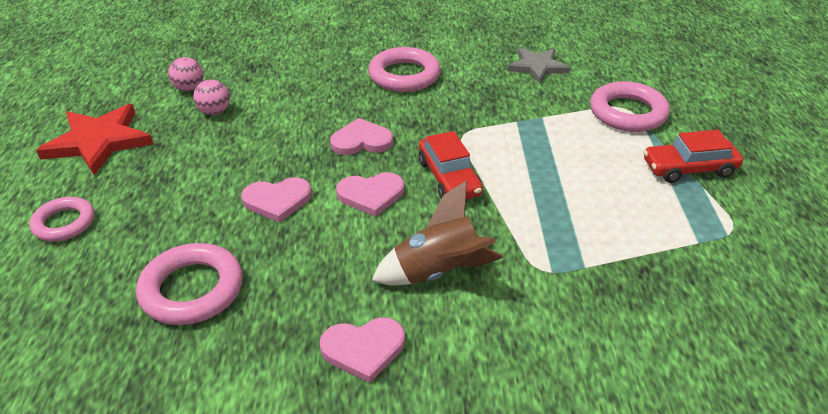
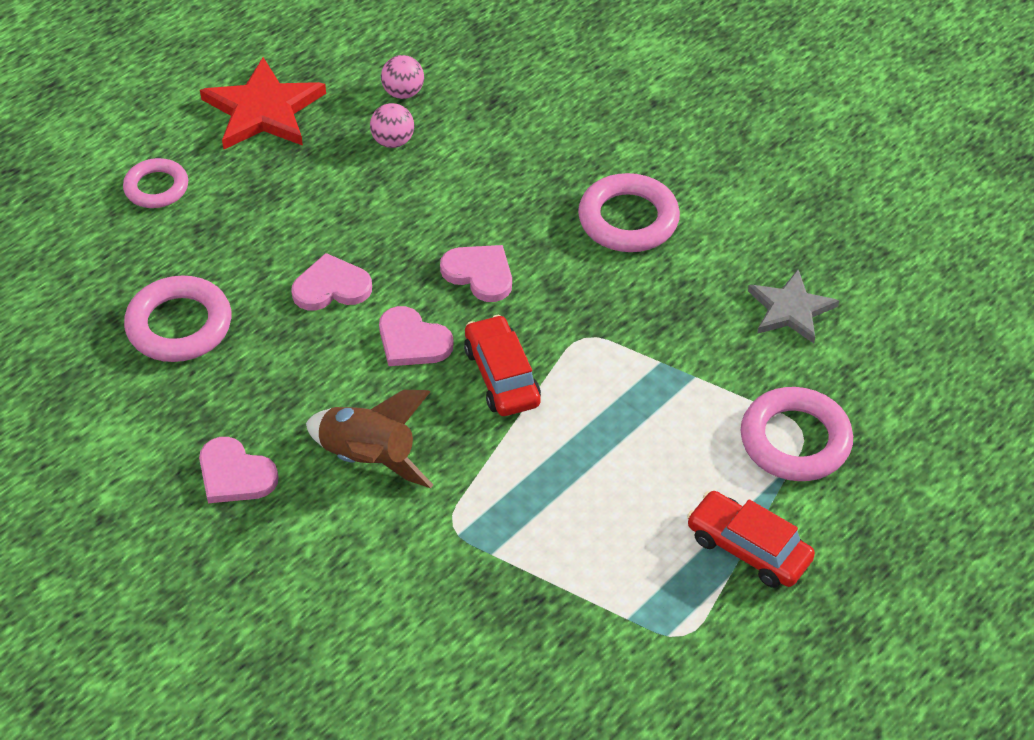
camera: 45 degrees right, 10 degrees up
(277, 200) = (331, 287): pink heart -> pink heart turned 135 degrees clockwise
(449, 178) = (502, 376): red car -> red car turned 135 degrees clockwise

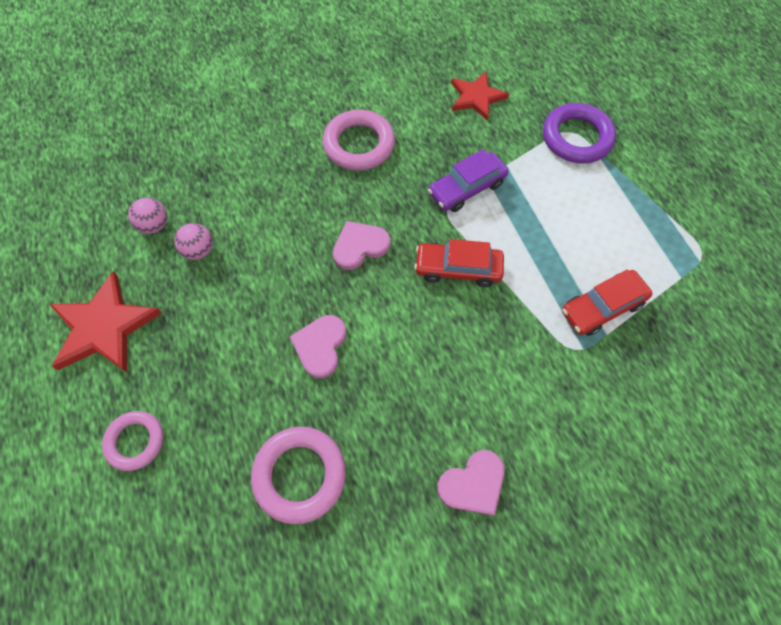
camera: 65 degrees left, 15 degrees up
(369, 458) = (495, 381): brown rocket -> none
(412, 341) = (400, 311): pink heart -> none
(629, 346) = (466, 188): none -> purple car
(748, 548) = (648, 194): red car -> red car (602, 307)
(790, 309) = (476, 97): grey star -> red star
(795, 440) = (576, 138): pink ring -> purple ring

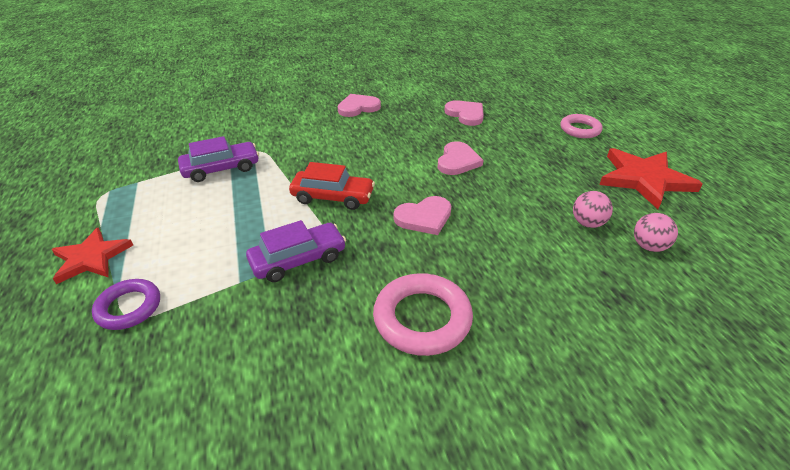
camera: 175 degrees left, 25 degrees down
(299, 475) = (465, 114): pink ring -> pink heart
(476, 97) = (232, 380): red star -> red star (91, 258)
(576, 138) = (129, 307): purple ring -> purple ring, size x0.65
(602, 307) = (221, 169): red car -> purple car

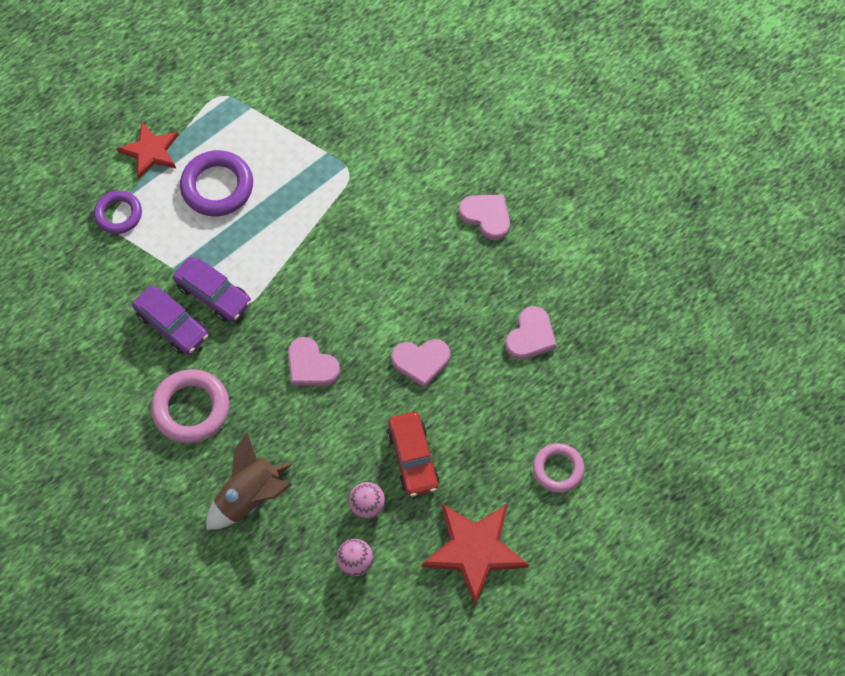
camera: 65 degrees right, 25 degrees up
(187, 223) = (217, 187): none -> purple ring
(221, 169) = (302, 160): purple car -> purple car (172, 325)
(333, 197) = (305, 277): red car -> red car (412, 458)
(554, 301) = (250, 497): none -> brown rocket

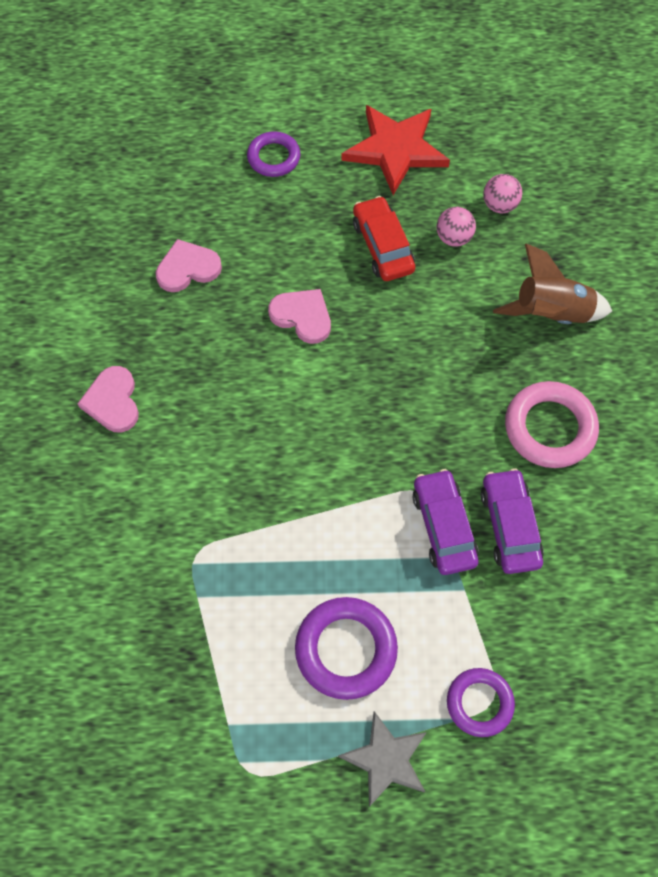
camera: 140 degrees left, 0 degrees up
(150, 151) = (386, 759): red star -> grey star
(311, 365) = (404, 385): pink heart -> none
(412, 458) = (383, 246): red car -> red car turned 45 degrees counterclockwise
(558, 469) = (274, 157): pink ring -> purple ring

